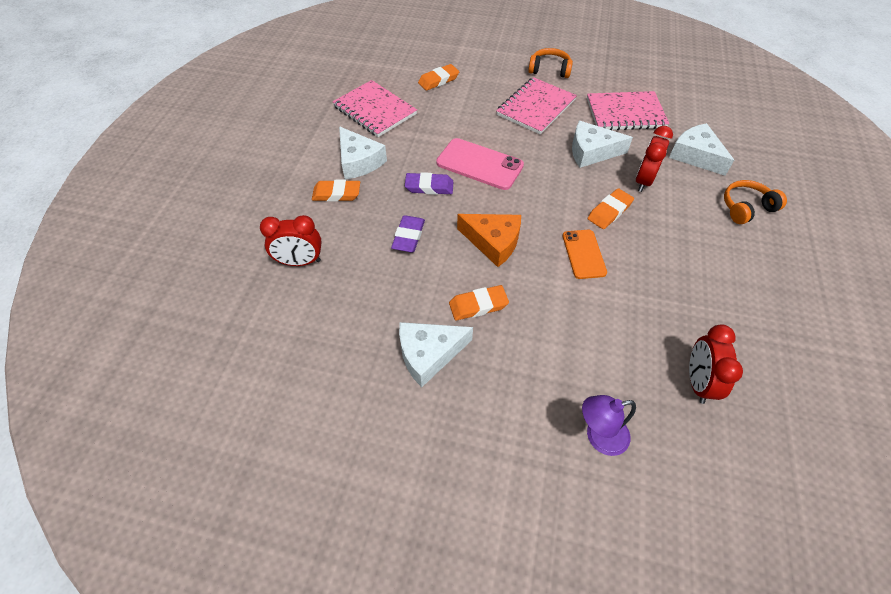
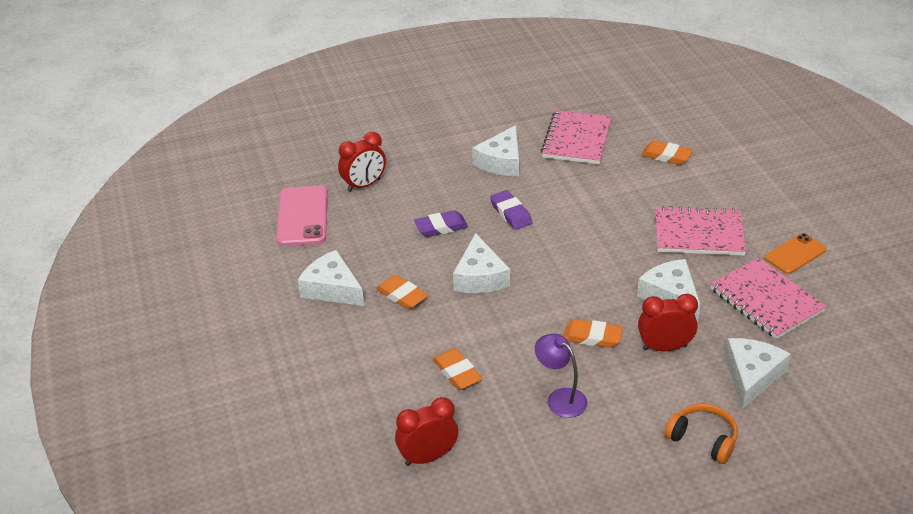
camera: 60 degrees right, 15 degrees down
(300, 262) = (364, 185): red clock -> red clock turned 90 degrees counterclockwise
(336, 194) = (451, 168): orange eraser -> orange eraser (457, 372)
(479, 164) = (571, 230): pink phone -> pink phone (302, 216)
(493, 242) = (480, 277): orange cheese -> white cheese
(549, 70) = (777, 220): orange headphones -> none
(584, 254) = (518, 338): orange phone -> orange phone (795, 254)
(598, 437) = (326, 410): purple lamp -> purple lamp (560, 398)

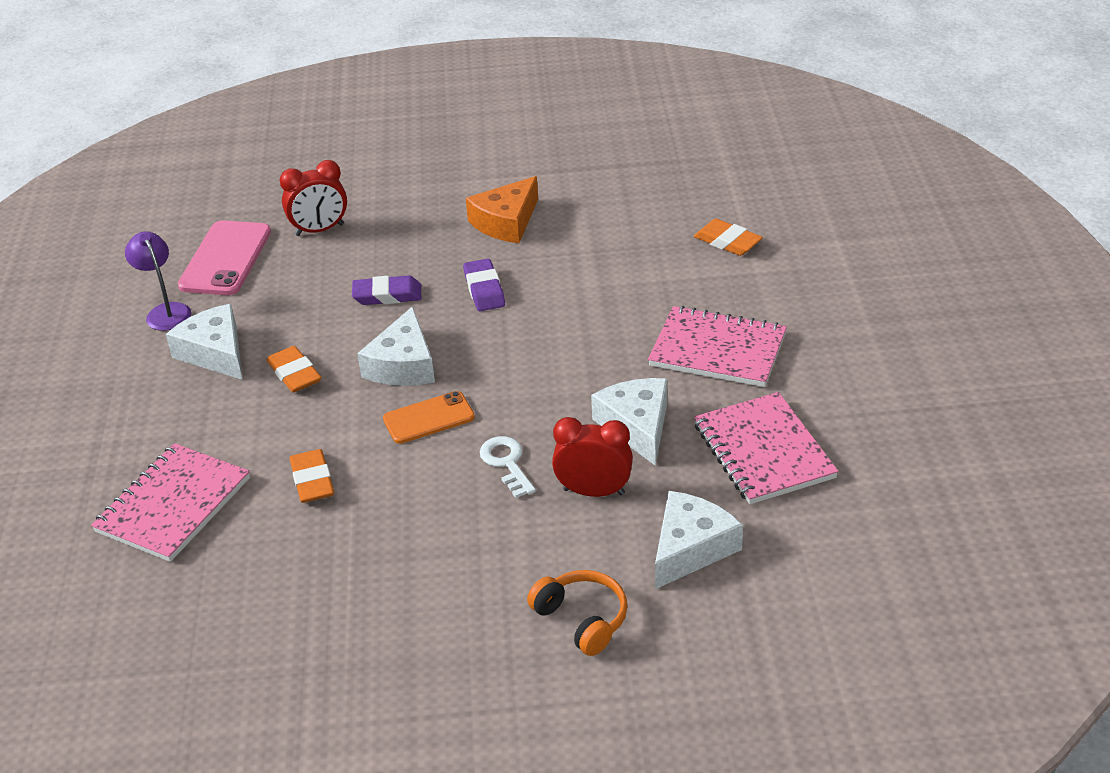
camera: 15 degrees right, 0 degrees up
(428, 457) = (222, 579): red clock -> none
(501, 162) = (506, 222): white cheese -> orange cheese
(560, 398) = (424, 534): purple lamp -> purple lamp (165, 311)
(577, 139) = (619, 206): pink notebook -> pink notebook (173, 505)
(592, 337) = (506, 463): orange eraser -> white key
(795, 254) = (837, 395): orange phone -> orange phone (429, 418)

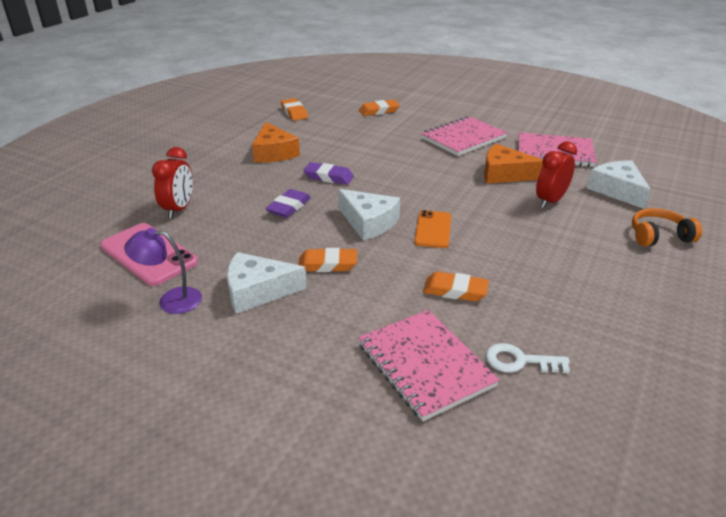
camera: 60 degrees left, 5 degrees down
(506, 463) = (502, 218): white key -> white key (519, 361)
(636, 426) = (505, 174): white cheese -> orange cheese
(639, 180) = (294, 112): none -> orange eraser

